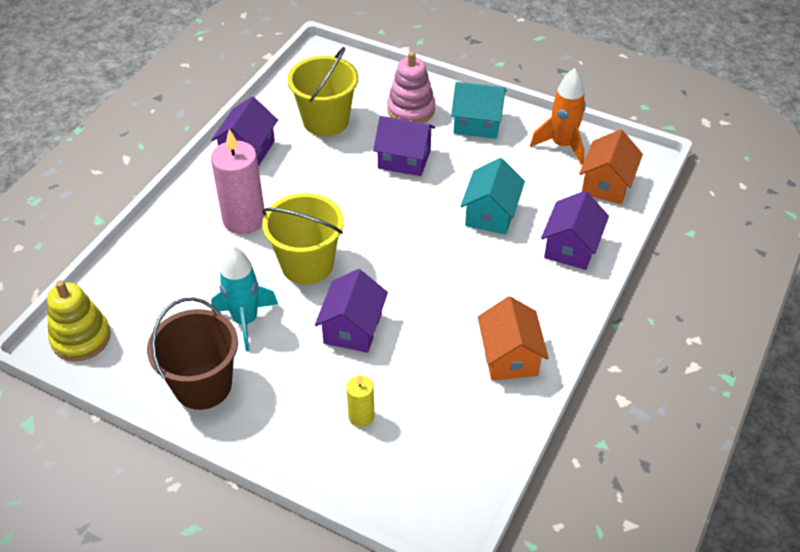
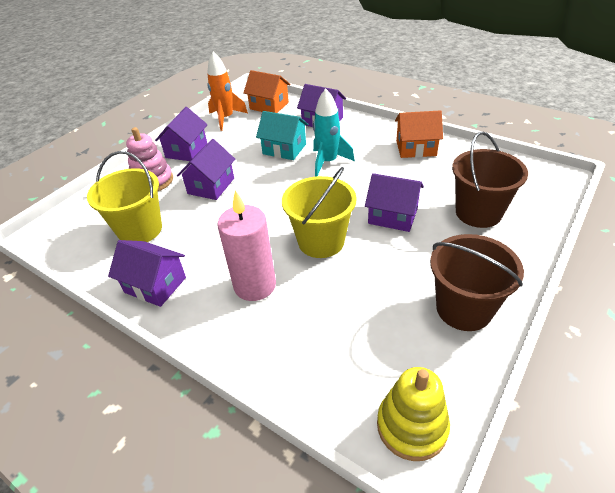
camera: 80 degrees left, 5 degrees down
(245, 321) = (385, 280): turquoise rocket -> turquoise rocket (328, 162)
(361, 416) = (478, 212): yellow candle -> brown bucket
(477, 124) = (186, 150): turquoise house -> purple house

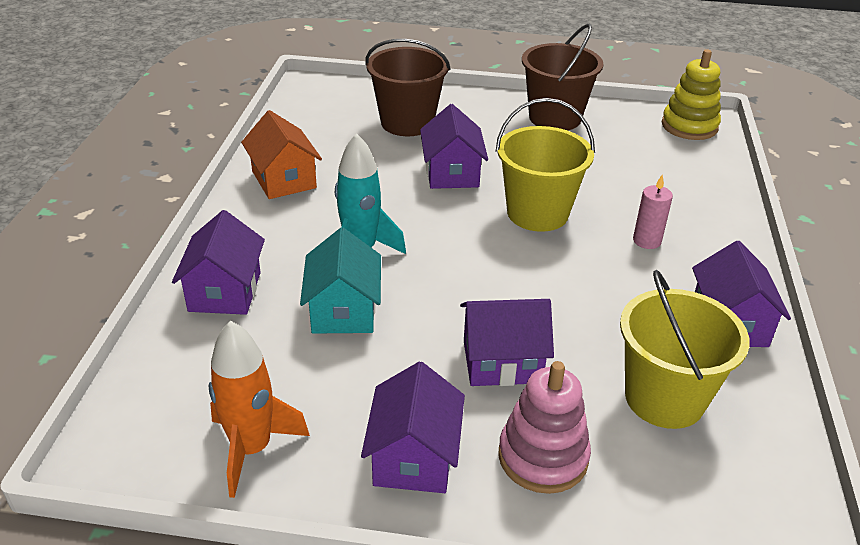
camera: 120 degrees left, 5 degrees down
(186, 150) = (414, 457): purple house -> purple house turned 75 degrees counterclockwise
(255, 285) = (647, 241): pink candle -> pink candle, size x0.52
(269, 106) = (172, 393): orange house -> none

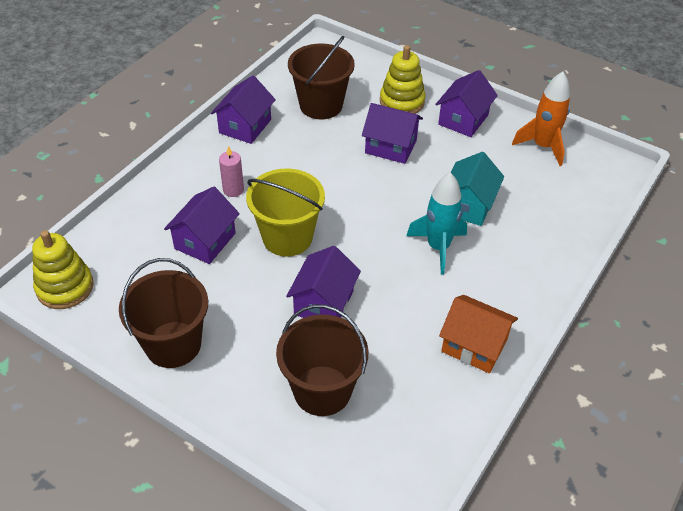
camera: 155 degrees left, 10 degrees up
(225, 291) = (544, 244): purple house -> purple house (205, 241)
(284, 179) = (474, 345): orange house -> orange house turned 60 degrees counterclockwise
(543, 457) = (402, 102): pink stacking toy -> yellow stacking toy
(664, 398) = (321, 105): yellow bucket -> brown bucket

